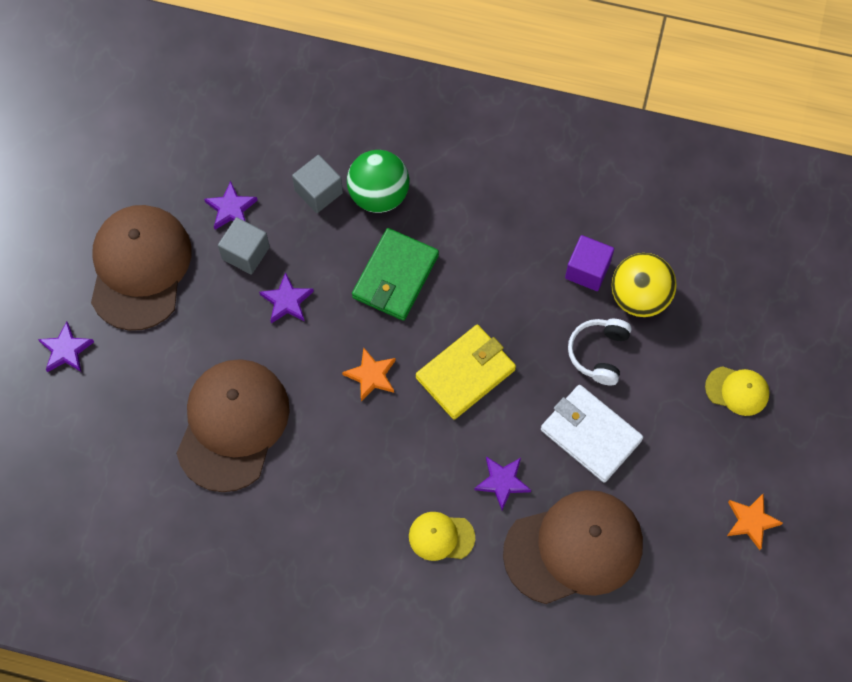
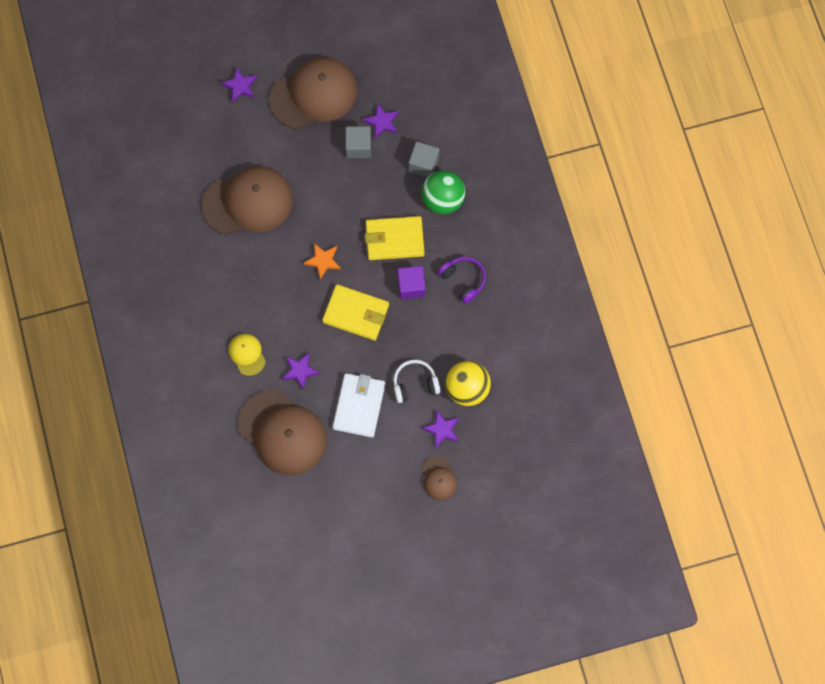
camera: 60 degrees right, 5 degrees up
(287, 301) = (342, 187): purple star -> purple star (442, 429)
(395, 276) = (394, 239): green wallet -> yellow wallet
(497, 227) = (463, 280): none -> purple headphones
(587, 270) = (466, 348): purple cube -> purple cube (411, 286)
(737, 390) = (439, 478): yellow cap -> brown cap
(751, 521) = (358, 527): orange star -> none

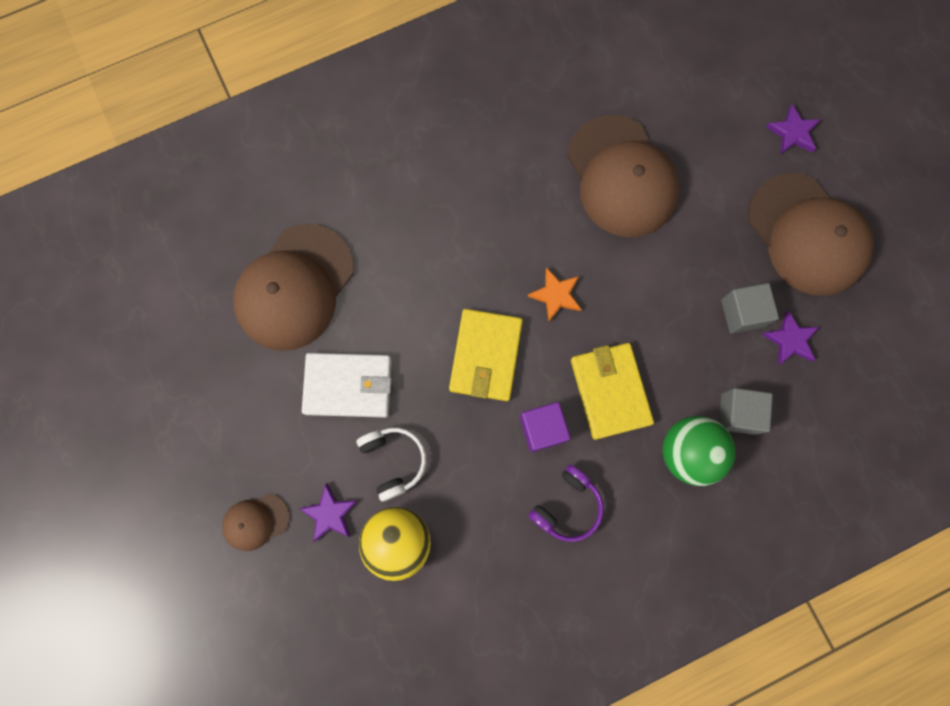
camera: 80 degrees right, 5 degrees up
(247, 354) = (399, 218): yellow cap -> none
(300, 371) = (387, 294): purple star -> none

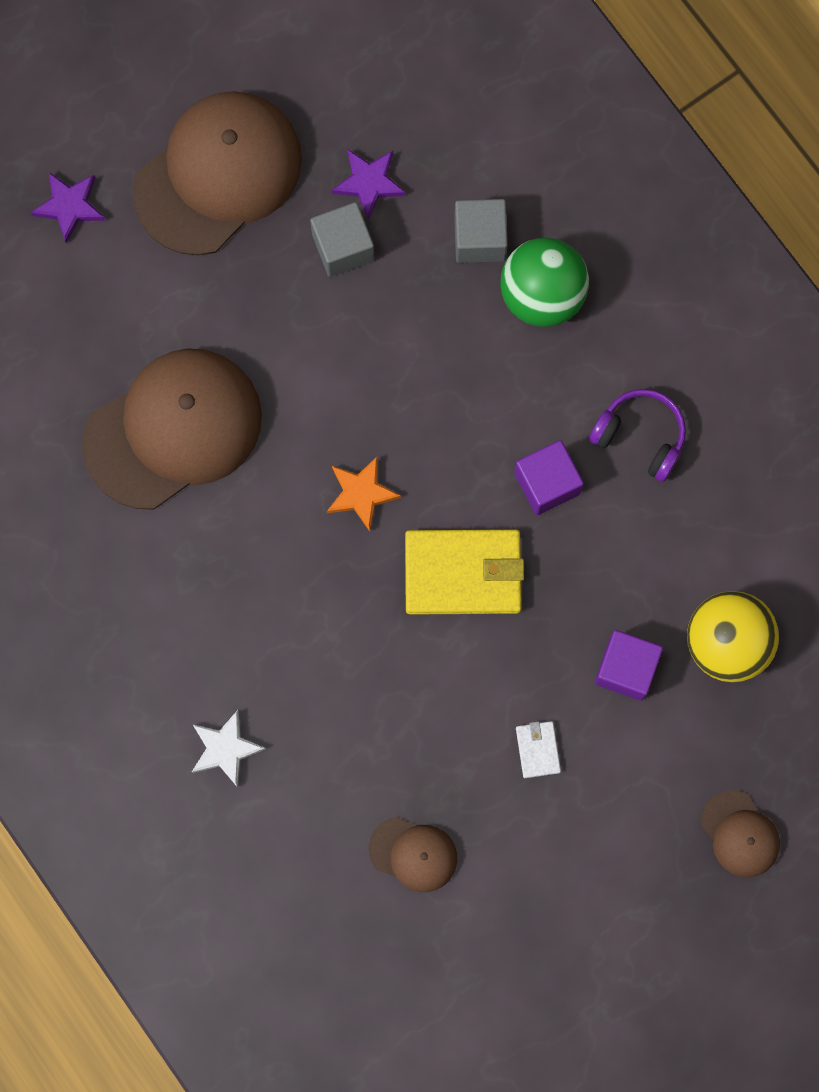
camera: 100 degrees left, 0 degrees up
(295, 287) = (413, 854): brown cap -> brown cap, size x0.47
(330, 513) = (710, 738): purple star -> none
(348, 386) = (538, 749): white wallet -> white wallet, size x0.45
(393, 177) = (225, 749): none -> white star
(394, 461) = (626, 669): white headphones -> purple cube
(610, 391) = (480, 403): yellow wallet -> none

